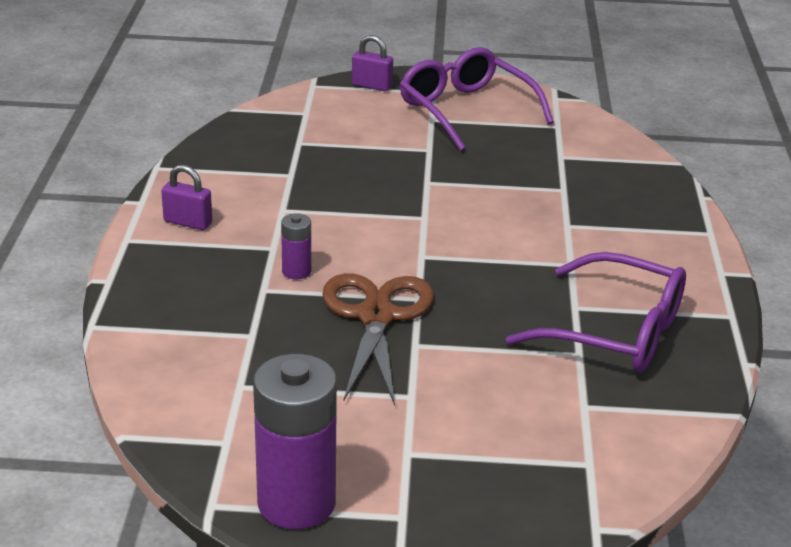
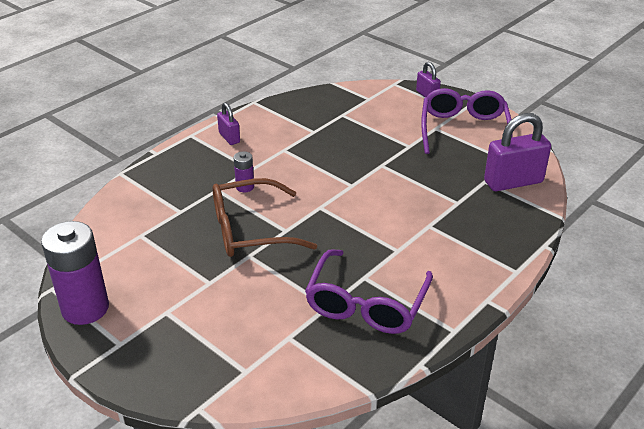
camera: 40 degrees right, 5 degrees up
(376, 316) = (250, 230): brown scissors -> brown glasses
(590, 146) = (513, 182): none -> purple padlock
(615, 332) = (366, 304): purple glasses -> purple glasses turned 45 degrees clockwise

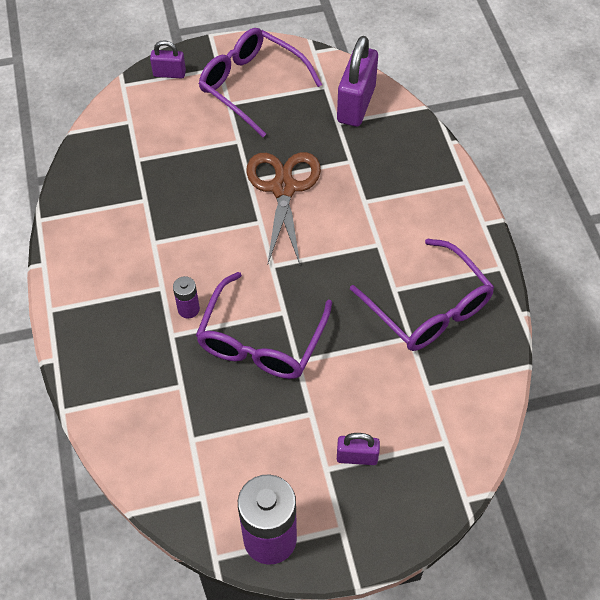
camera: 55 degrees left, 20 degrees up
(229, 138) = (88, 277): purple padlock -> purple padlock (357, 457)
(250, 230) = (261, 340): brown glasses -> purple glasses
(393, 182) = (283, 188): none -> brown scissors

